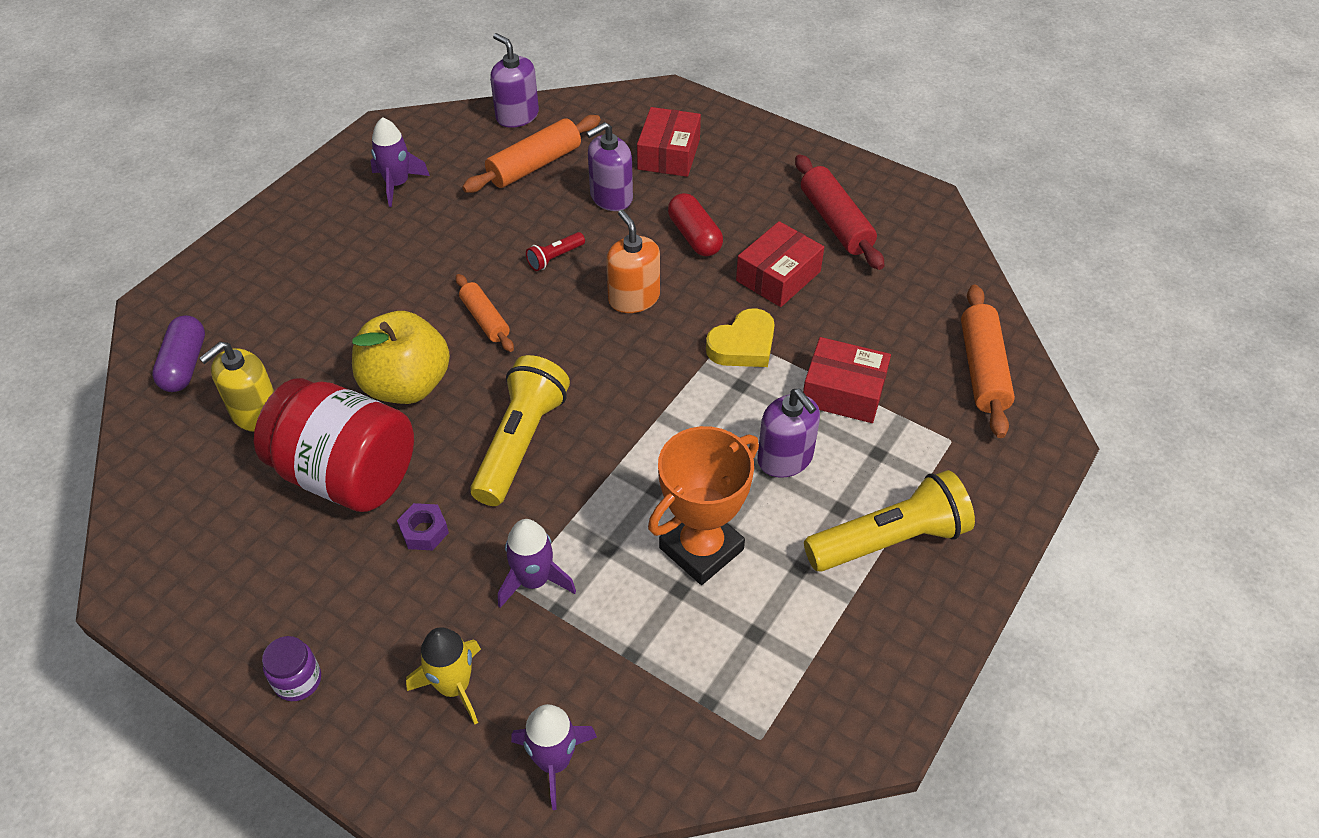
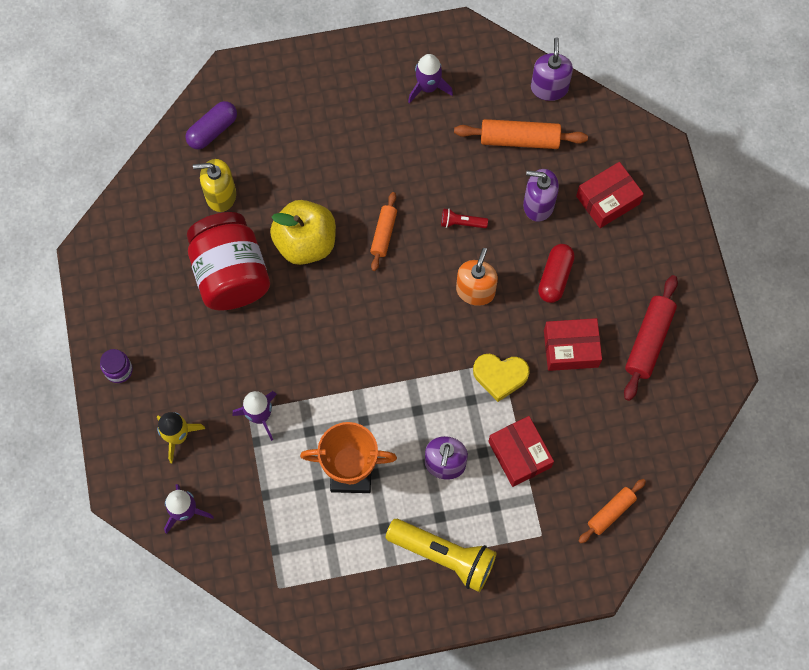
camera: 45 degrees right, 20 degrees up
(424, 531) = (236, 341): purple nut -> none
(520, 442) = (327, 331): yellow flashlight -> none
(982, 369) = (611, 512): orange rolling pin -> orange rolling pin, size x0.63

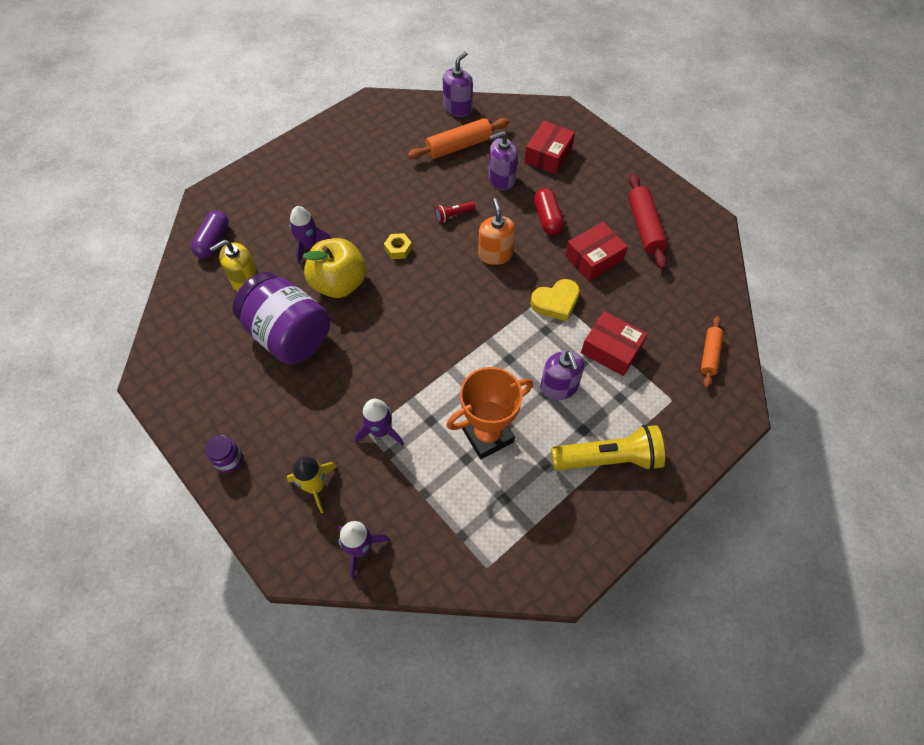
camera: 30 degrees left, 10 degrees down
(231, 274) = (289, 335): red jar -> purple jar
(383, 234) = (398, 249): orange rolling pin -> yellow nut
(428, 87) = (369, 143): purple rocket -> purple rocket (309, 245)
(549, 88) = (458, 108): purple soap dispenser -> purple soap dispenser turned 60 degrees clockwise

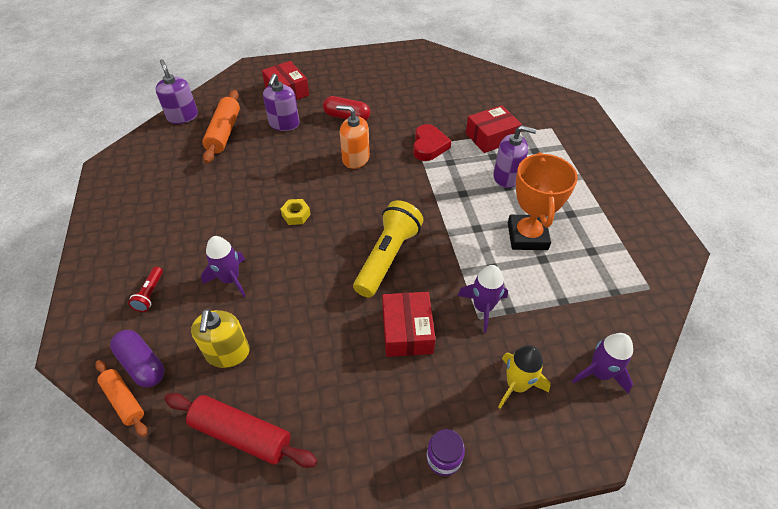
camera: 60 degrees left, 10 degrees down
(289, 335) = (325, 339): purple jar -> none
(339, 283) = (297, 273): yellow apple -> none
(453, 215) = (293, 166): red flashlight -> red flashlight (150, 294)
(556, 302) = (429, 146): yellow heart -> red heart
(593, 258) = (404, 111): red box -> red box (407, 331)
(608, 458) = (583, 178): yellow flashlight -> yellow flashlight (387, 257)
(644, 227) = (398, 77): red rolling pin -> red rolling pin (242, 434)
(709, 354) = (525, 96): orange rolling pin -> orange rolling pin (124, 400)

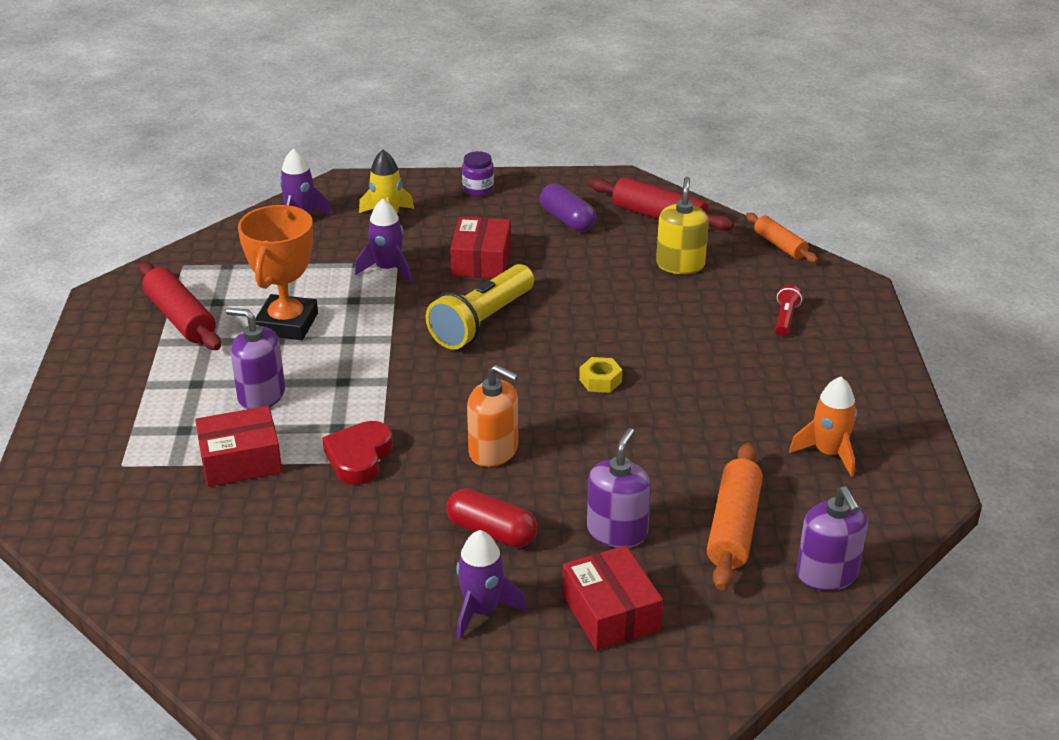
camera: 170 degrees left, 15 degrees down
(142, 364) = (771, 266): purple capsule -> purple capsule (567, 220)
(158, 180) = (828, 453): none -> orange rocket
(230, 279) = (686, 322): purple rocket -> purple rocket (481, 610)
(604, 231) = (180, 318): none -> red rolling pin

